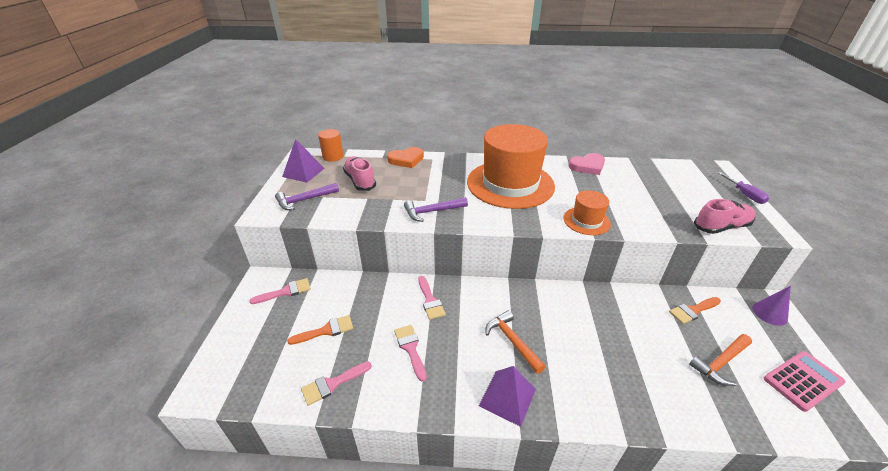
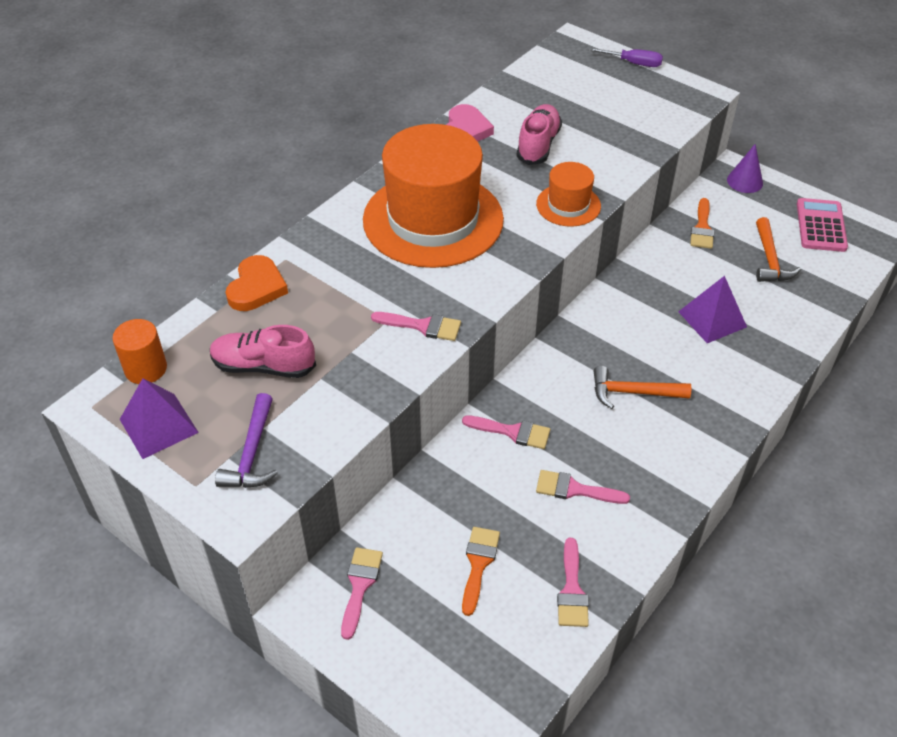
camera: 55 degrees left, 10 degrees up
(432, 212) = (422, 326): purple hammer -> pink brush
(507, 397) = (698, 439): purple pyramid -> purple pyramid (712, 319)
(721, 227) = (665, 120): pink shoe -> pink shoe (538, 145)

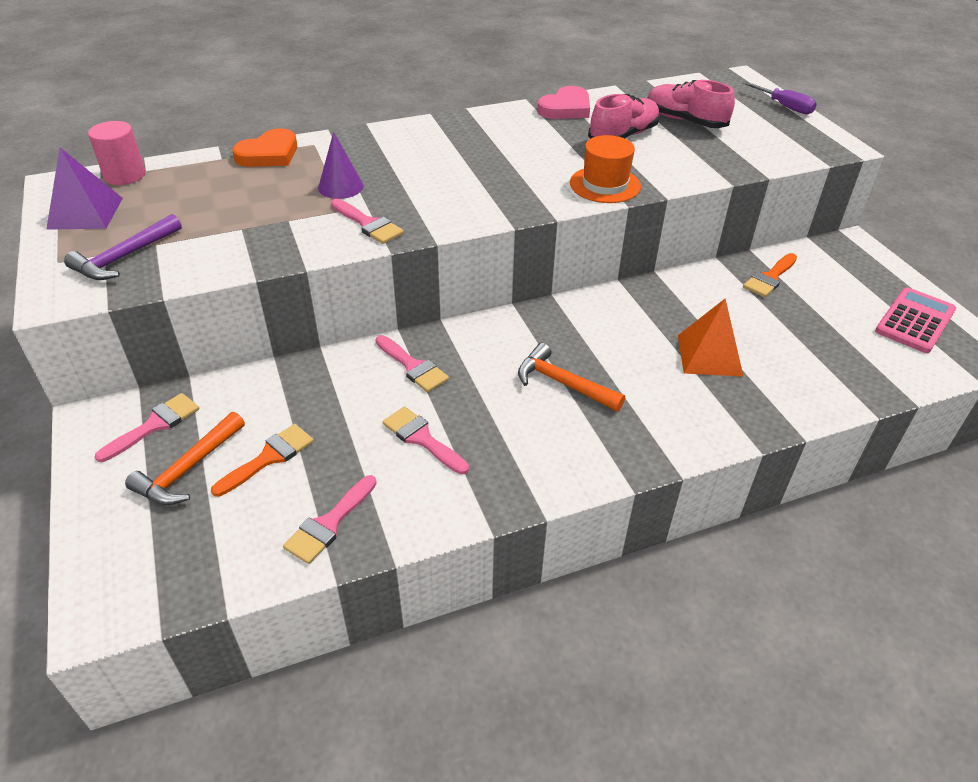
camera: 30 degrees right, 5 degrees down
(146, 369) = (125, 175): orange cylinder -> pink cylinder
(263, 366) = (208, 205): pink shoe -> pink shoe (685, 121)
(433, 219) = (466, 157): orange hat -> none
(712, 319) = (709, 355): purple pyramid -> orange pyramid
(744, 181) = (854, 256): purple cone -> purple cone (340, 187)
(770, 259) = (825, 329): orange hammer -> orange hammer (188, 469)

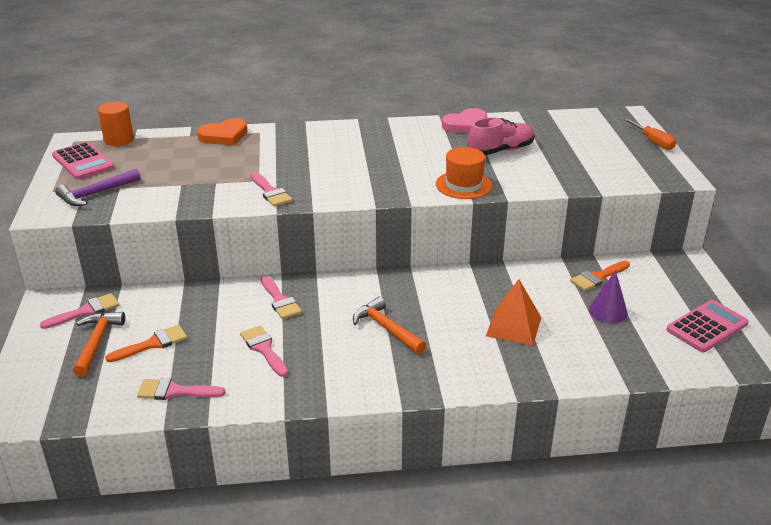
camera: 15 degrees right, 10 degrees down
(85, 213) = (83, 162): purple pyramid -> pink calculator
(125, 175) = (119, 140): pink cylinder -> orange cylinder
(188, 469) = (96, 342): orange hammer -> orange hammer turned 135 degrees clockwise
(329, 523) = (175, 391): pink brush -> pink brush turned 45 degrees clockwise
(340, 187) = (263, 164): purple cone -> purple cone (608, 311)
(685, 121) = (559, 144): pink shoe -> none
(784, 107) = (653, 142): purple screwdriver -> orange screwdriver

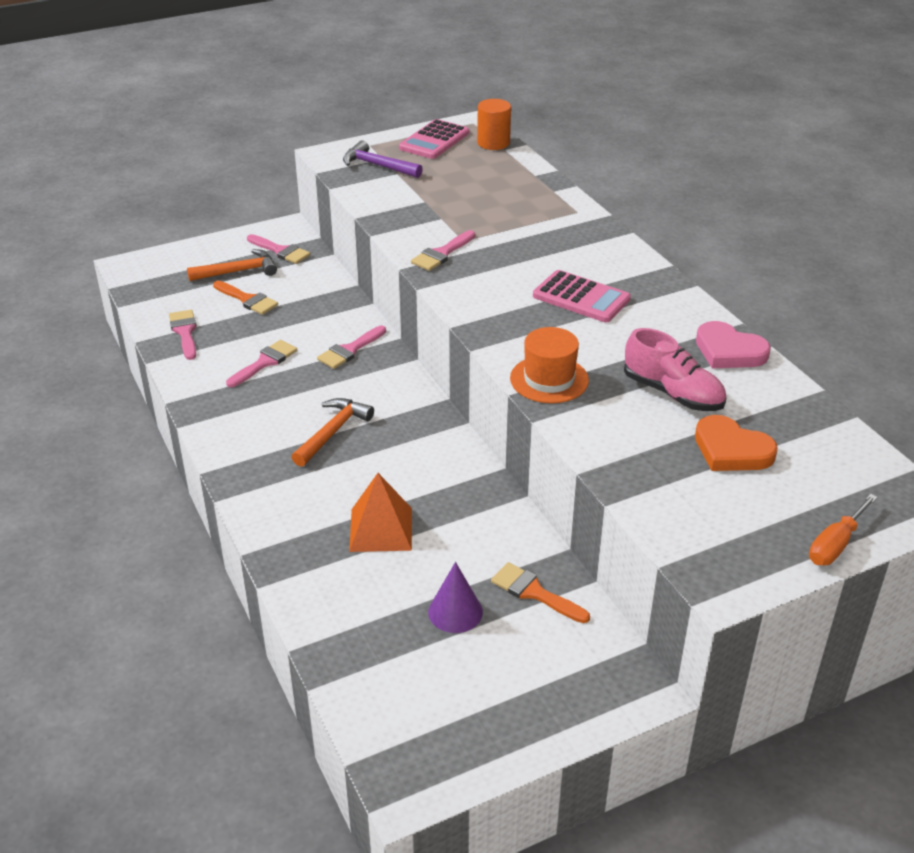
camera: 70 degrees right, 5 degrees up
(224, 136) = (550, 194): orange heart -> orange heart (731, 450)
(707, 327) = (466, 723): pink calculator -> pink calculator (581, 298)

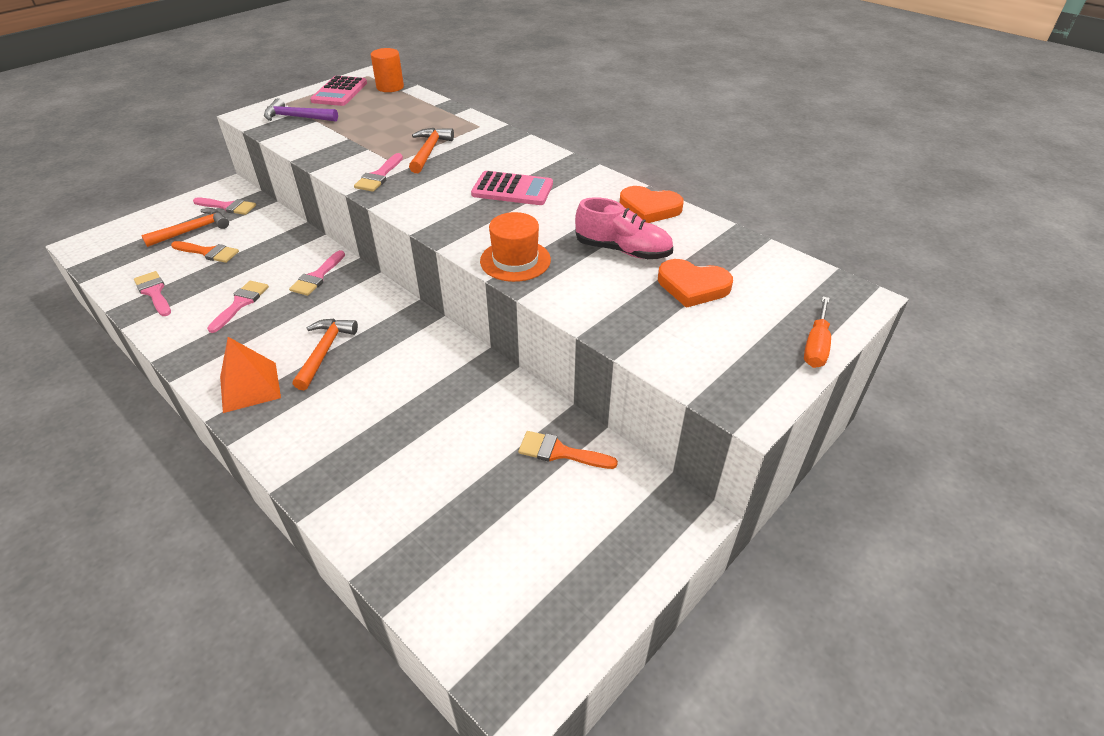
camera: 20 degrees left, 5 degrees up
(381, 529) = (400, 430): orange pyramid -> orange pyramid (250, 387)
(455, 612) = (497, 491): purple cone -> none
(507, 233) = (429, 151): none -> orange hammer
(729, 351) = (649, 208): pink heart -> orange heart

